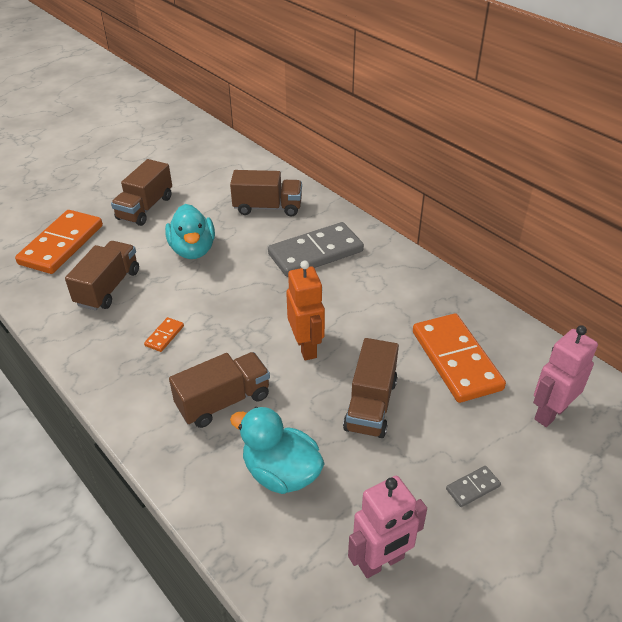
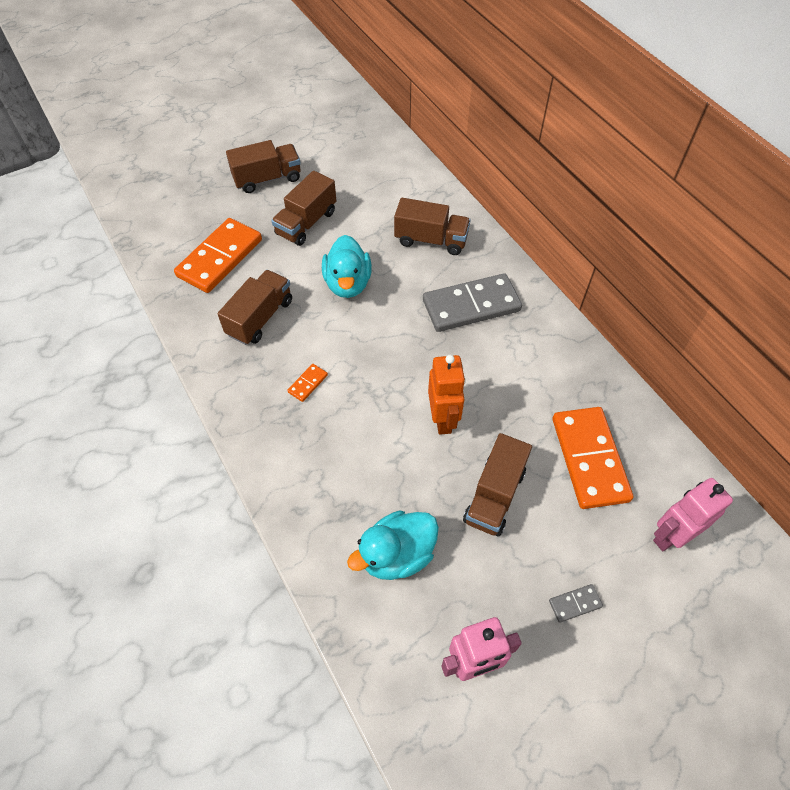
camera: 10 degrees right, 15 degrees up
(223, 401) = (354, 468): brown truck -> brown truck (267, 179)
(281, 473) = (397, 555): turquoise duck -> turquoise duck turned 75 degrees counterclockwise

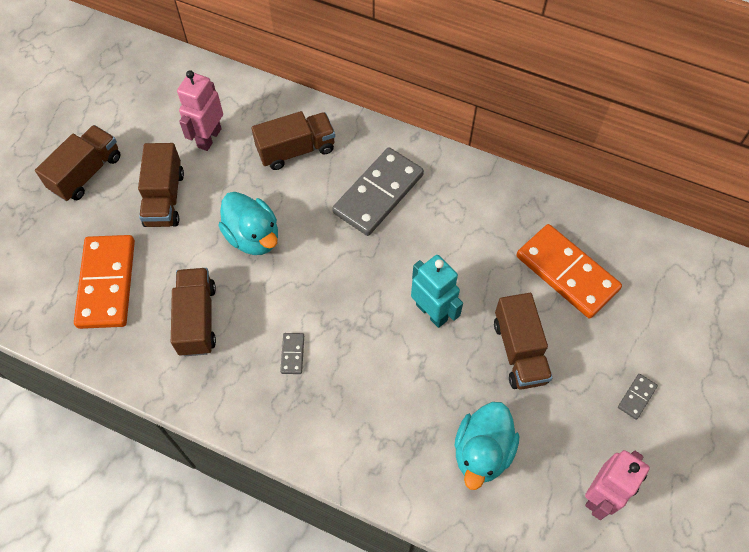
camera: 35 degrees left, 5 degrees up
(307, 383) = (292, 354): orange domino -> grey domino
(443, 419) = (432, 312): orange robot -> turquoise robot
(670, 536) = (664, 297): pink robot -> pink robot (209, 138)

